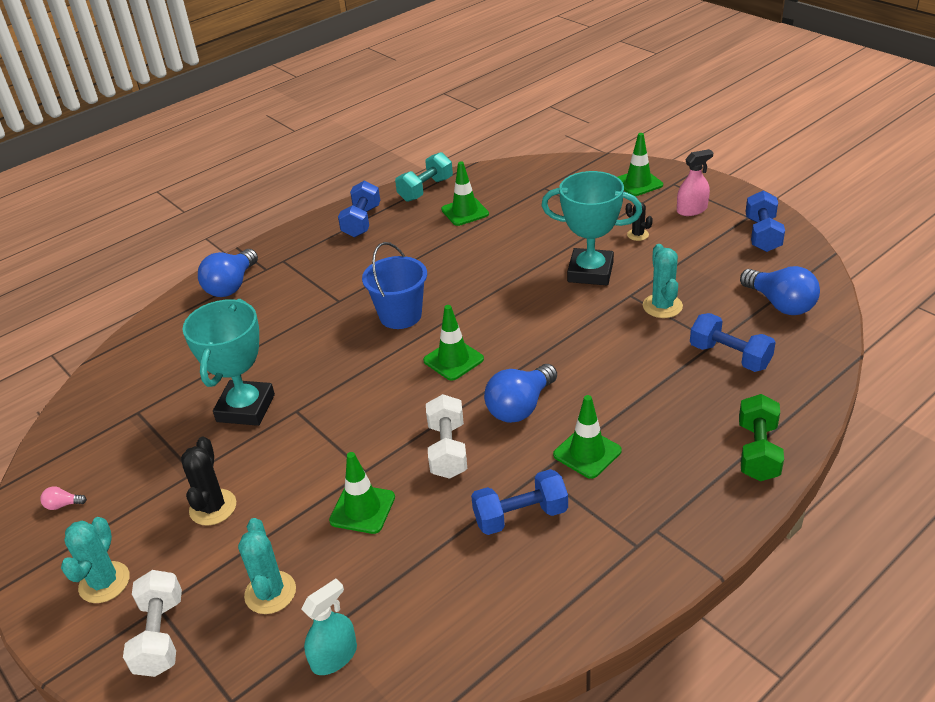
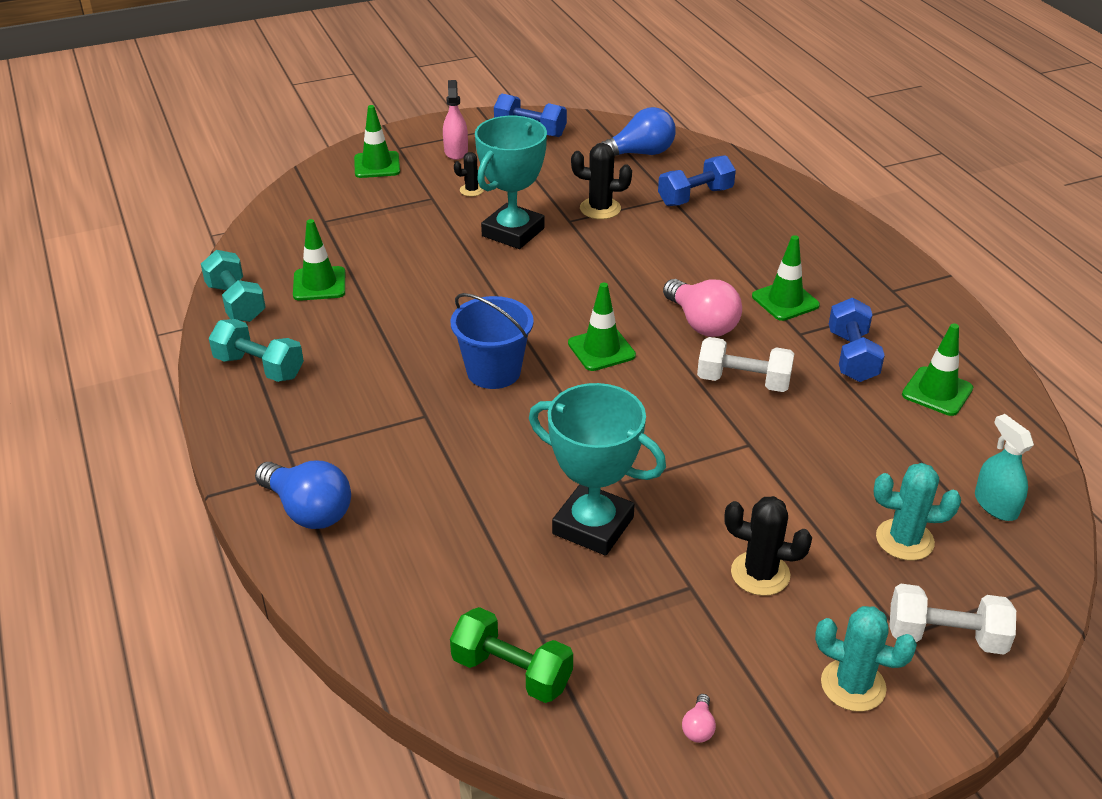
camera: 75 degrees left, 0 degrees up
(361, 221) = (259, 367): blue dumbbell -> turquoise dumbbell
(362, 509) = (806, 455): green traffic cone -> green traffic cone (937, 392)
(520, 407) = (701, 323): blue light bulb -> pink light bulb
(662, 306) = (600, 209): turquoise cactus -> black cactus
(757, 451) = (821, 219): green dumbbell -> green dumbbell (511, 672)

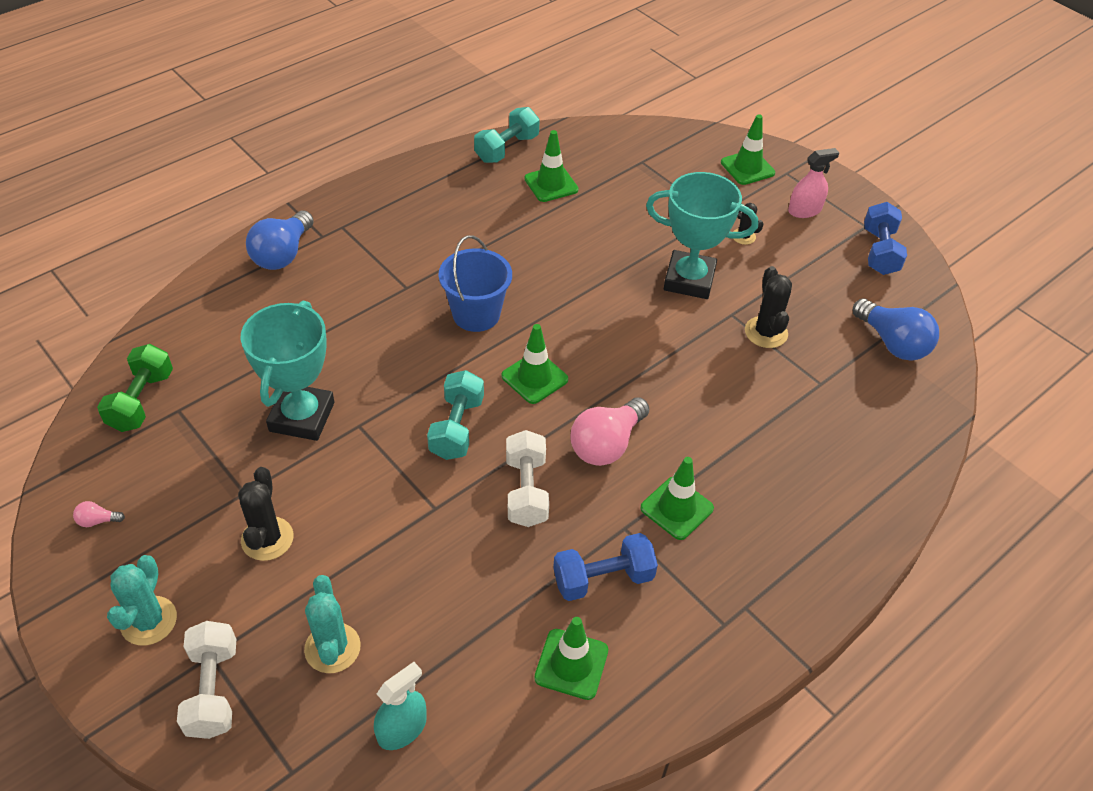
camera: 70 degrees right, 10 degrees up
(259, 367) = (432, 184): turquoise dumbbell -> turquoise dumbbell (456, 427)
(695, 197) = (834, 403): blue dumbbell -> none

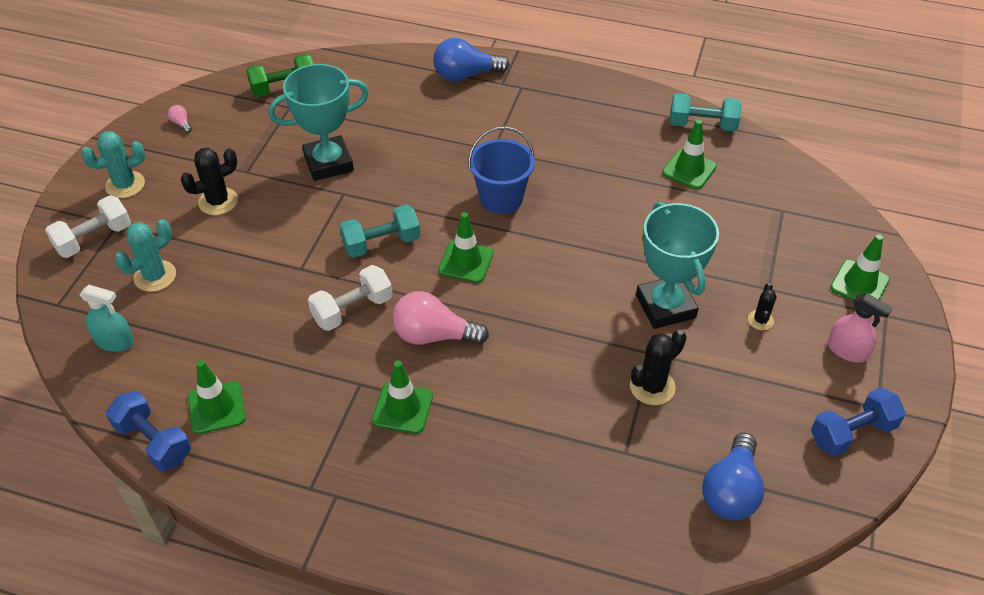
camera: 60 degrees right, 0 degrees up
(603, 579) = (303, 392): blue dumbbell -> blue dumbbell (153, 442)

